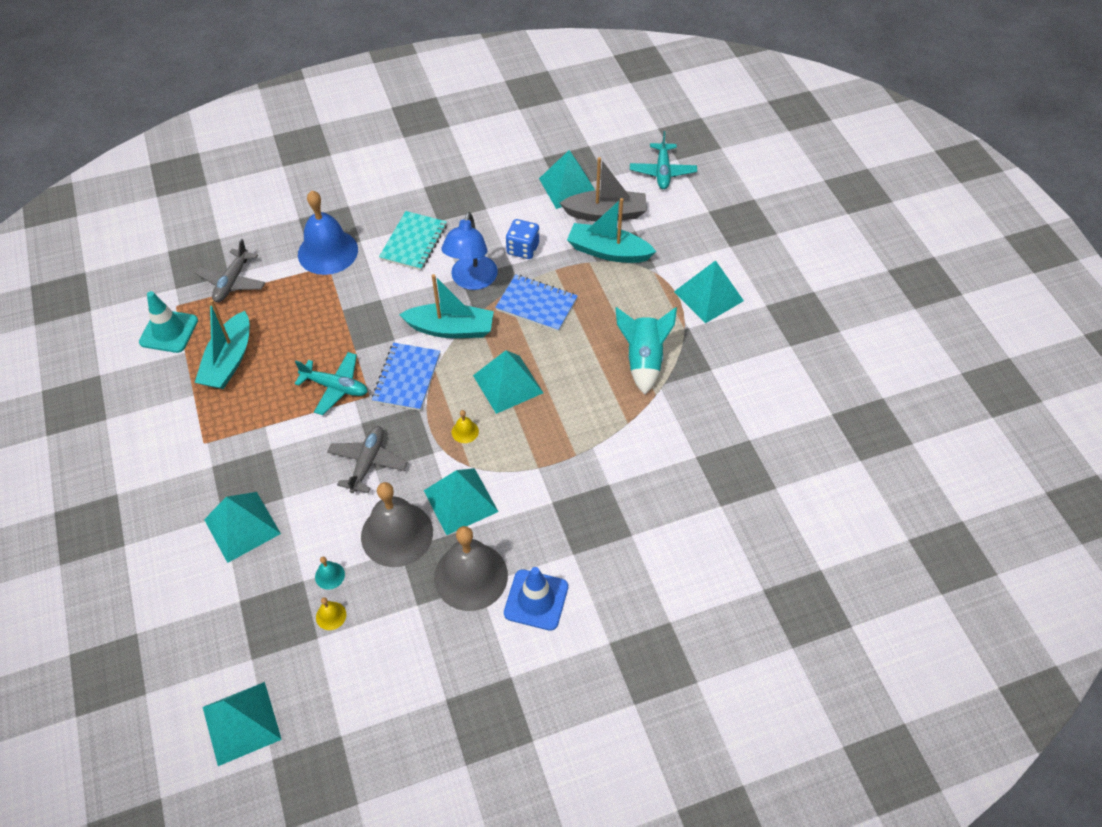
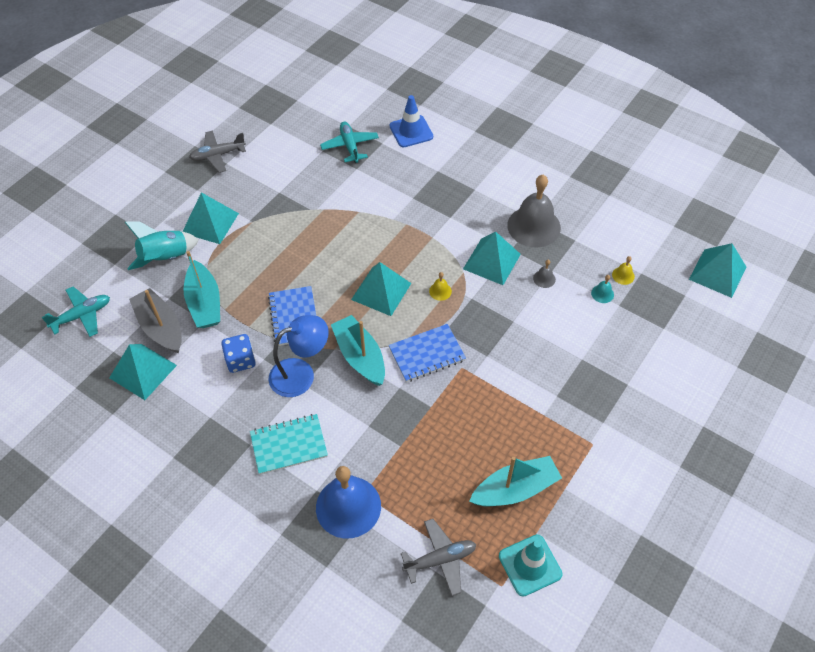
camera: 125 degrees left, 0 degrees up
(242, 526) = (622, 366): turquoise pyramid -> none
(335, 387) = (473, 394): turquoise plane -> turquoise plane (350, 146)
(367, 463) = (512, 329): grey plane -> grey plane (218, 155)
(397, 534) = (544, 278): grey bell -> grey bell, size x0.40
(536, 600) = (518, 190): blue traffic cone -> blue traffic cone (411, 131)
(643, 360) = (299, 229): turquoise rocket -> turquoise rocket (165, 258)

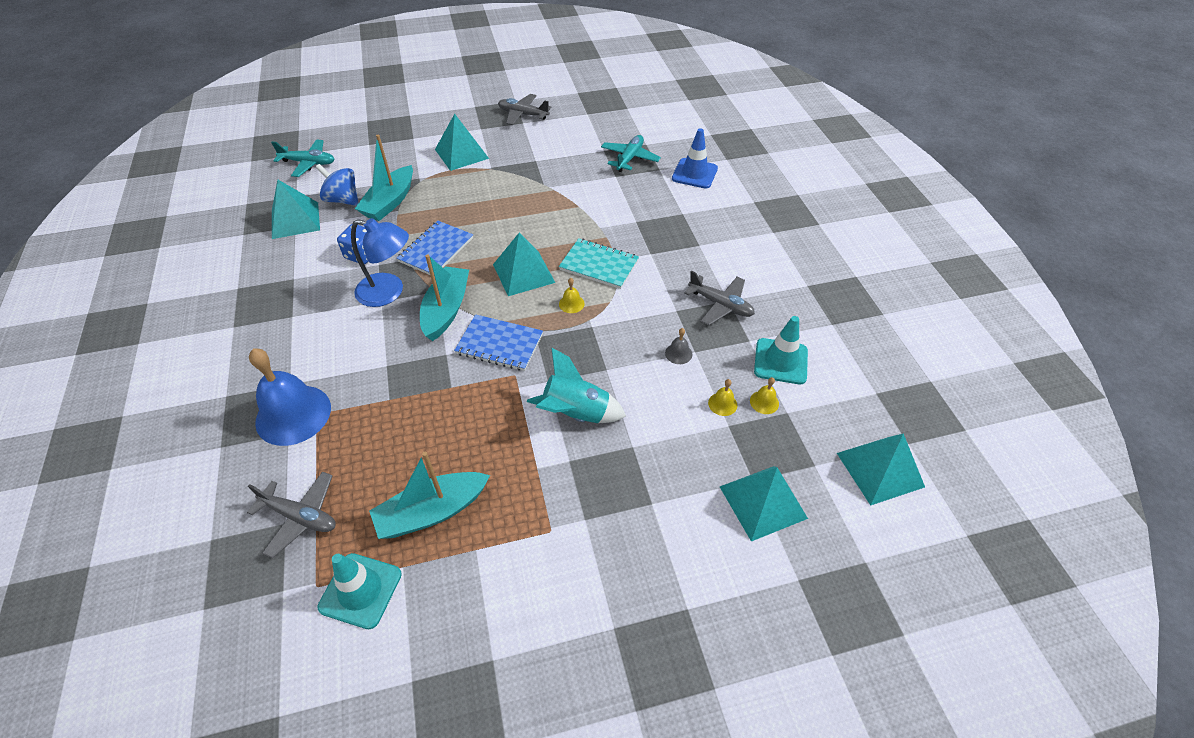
camera: 40 degrees right, 5 degrees down
(160, 327) = (343, 200): grey boat -> blue spinning top
(165, 258) = (403, 159): turquoise rocket -> turquoise rocket (576, 413)
(289, 445) = (315, 336): turquoise notebook -> turquoise notebook (599, 265)
(491, 261) = (646, 309): turquoise pyramid -> turquoise pyramid (763, 502)
(515, 489) = (432, 512): turquoise boat -> turquoise boat turned 135 degrees clockwise
(534, 226) = (720, 305): grey bell -> grey plane
(602, 294) = (722, 404): turquoise bell -> yellow bell
(606, 241) = (780, 361): none -> turquoise traffic cone

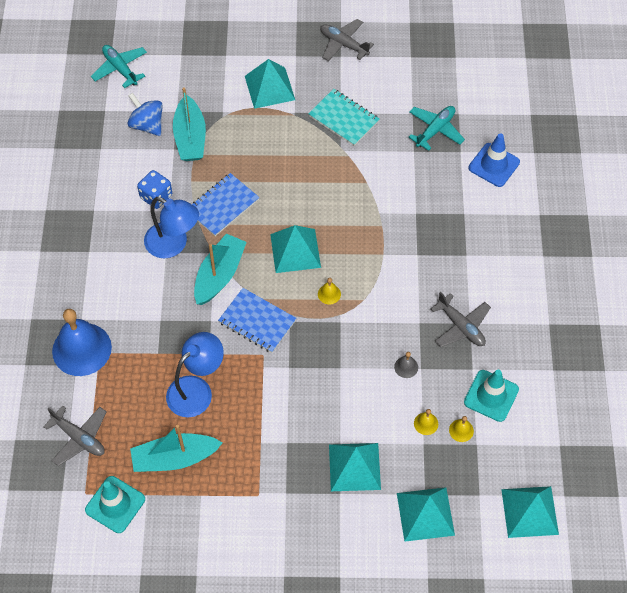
camera: 15 degrees right, 10 degrees up
(295, 220) = (101, 141): turquoise pyramid -> turquoise pyramid (354, 467)
(308, 163) = (120, 69): turquoise plane -> turquoise plane turned 150 degrees counterclockwise
(390, 202) = (190, 137): turquoise boat -> turquoise boat turned 45 degrees counterclockwise
(444, 427) = (196, 389): none -> blue lamp
(576, 413) = (303, 403): turquoise rocket -> none
(599, 265) = (365, 257): turquoise notebook -> turquoise notebook (343, 119)

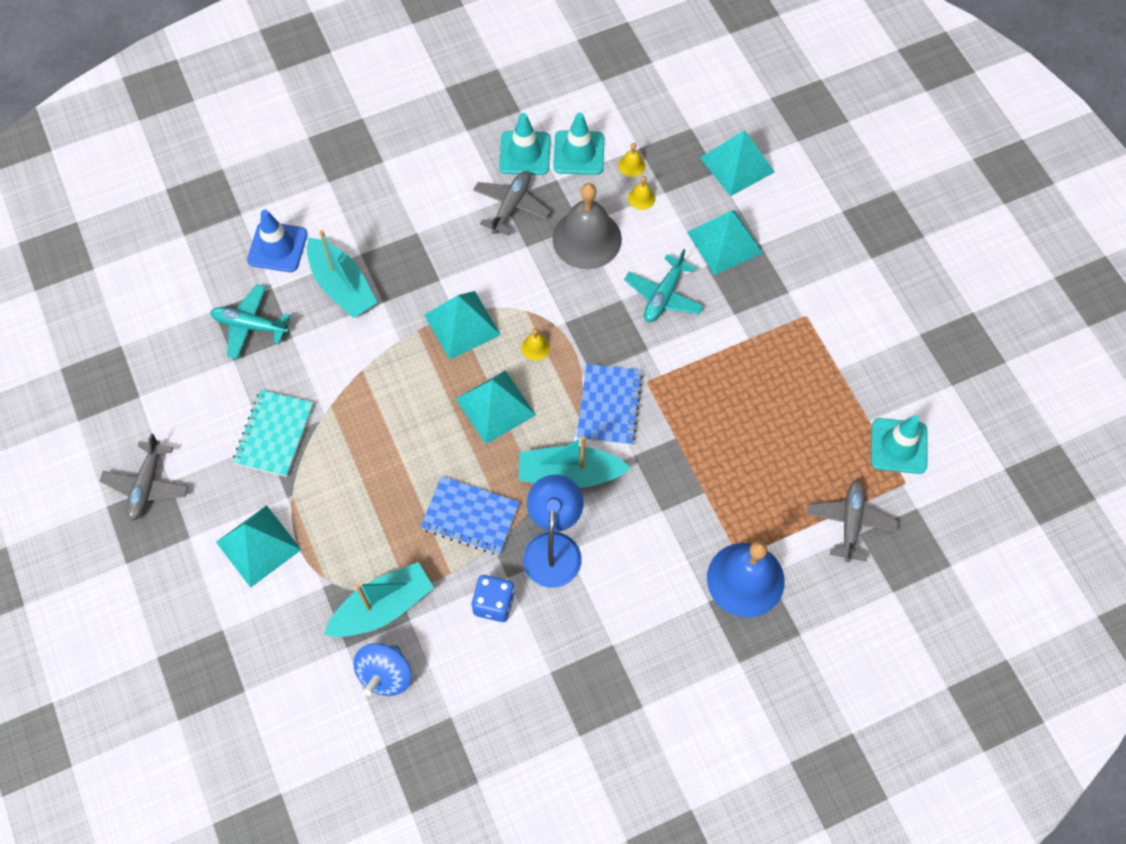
camera: 115 degrees left, 5 degrees up
(120, 69) = (303, 764): turquoise plane -> turquoise plane (663, 295)
(175, 458) = (814, 413): turquoise boat -> turquoise boat (342, 286)
(196, 389) = (725, 429): blue lamp -> none
(406, 367) = (587, 239): grey bell -> grey bell, size x2.49
(508, 356) = (525, 153): none -> turquoise traffic cone
(529, 511) = (684, 83): turquoise pyramid -> turquoise pyramid (462, 324)

